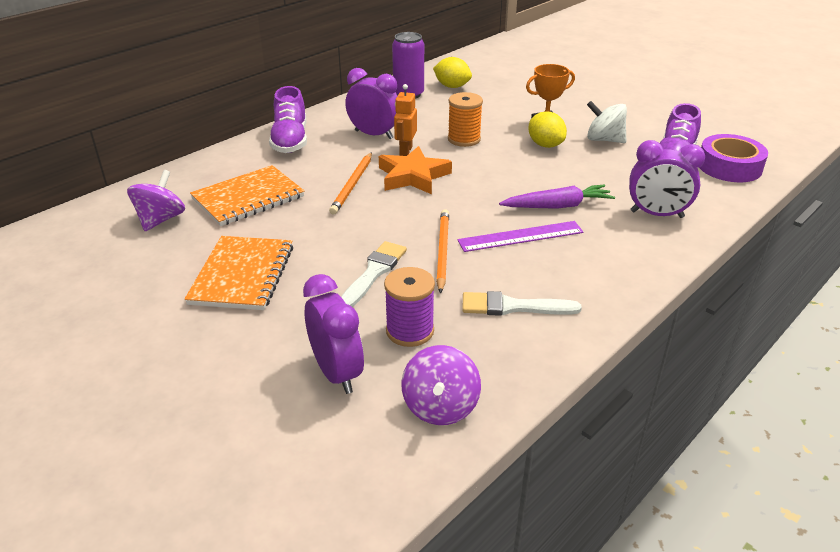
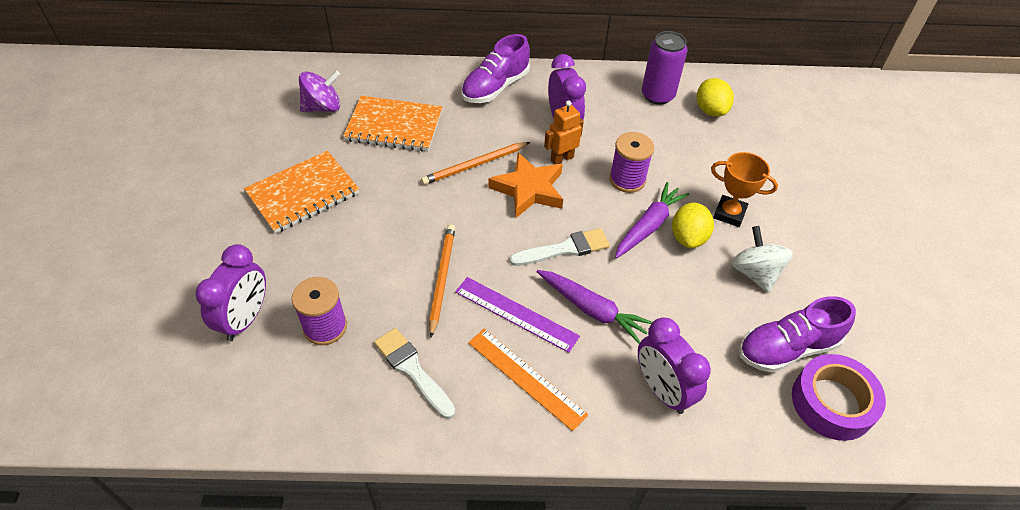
camera: 45 degrees right, 15 degrees up
(374, 273) = (374, 259): white brush -> white brush (564, 249)
(440, 407) = (258, 400): purple spinning top -> none
(442, 251) = (442, 279): orange pencil -> orange pencil turned 45 degrees counterclockwise
(464, 139) = (627, 179): orange spool -> purple spool
(515, 152) = (649, 226): none -> purple carrot
(583, 260) = (526, 378): none -> orange ruler

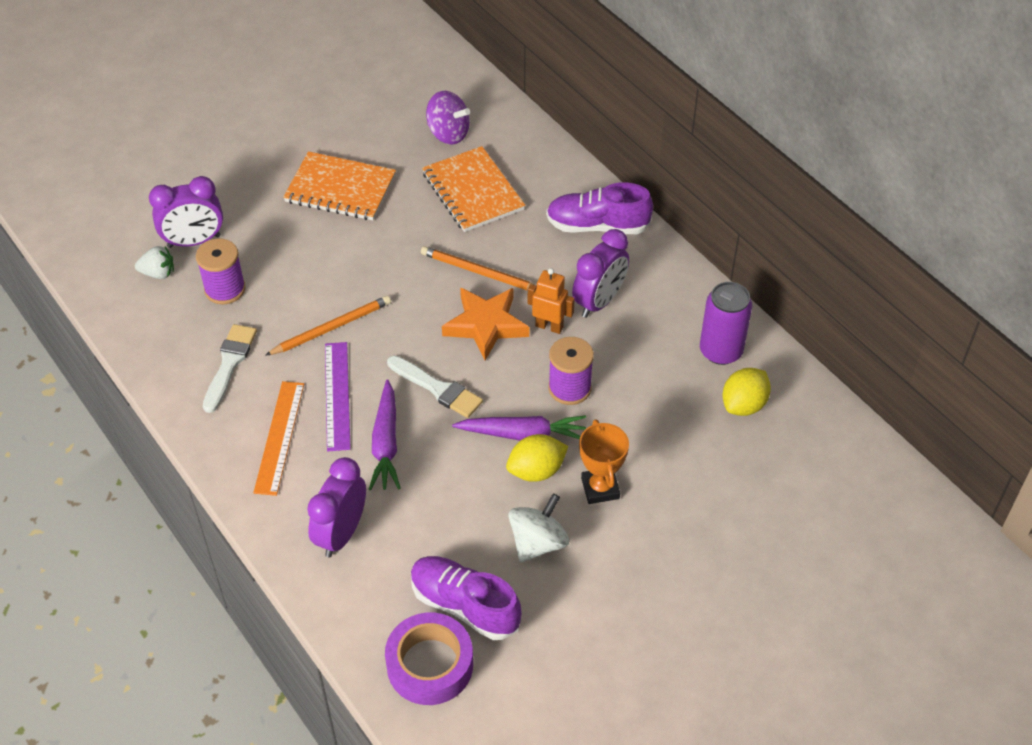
camera: 55 degrees right, 0 degrees up
(252, 366) = (158, 273): none -> white strawberry

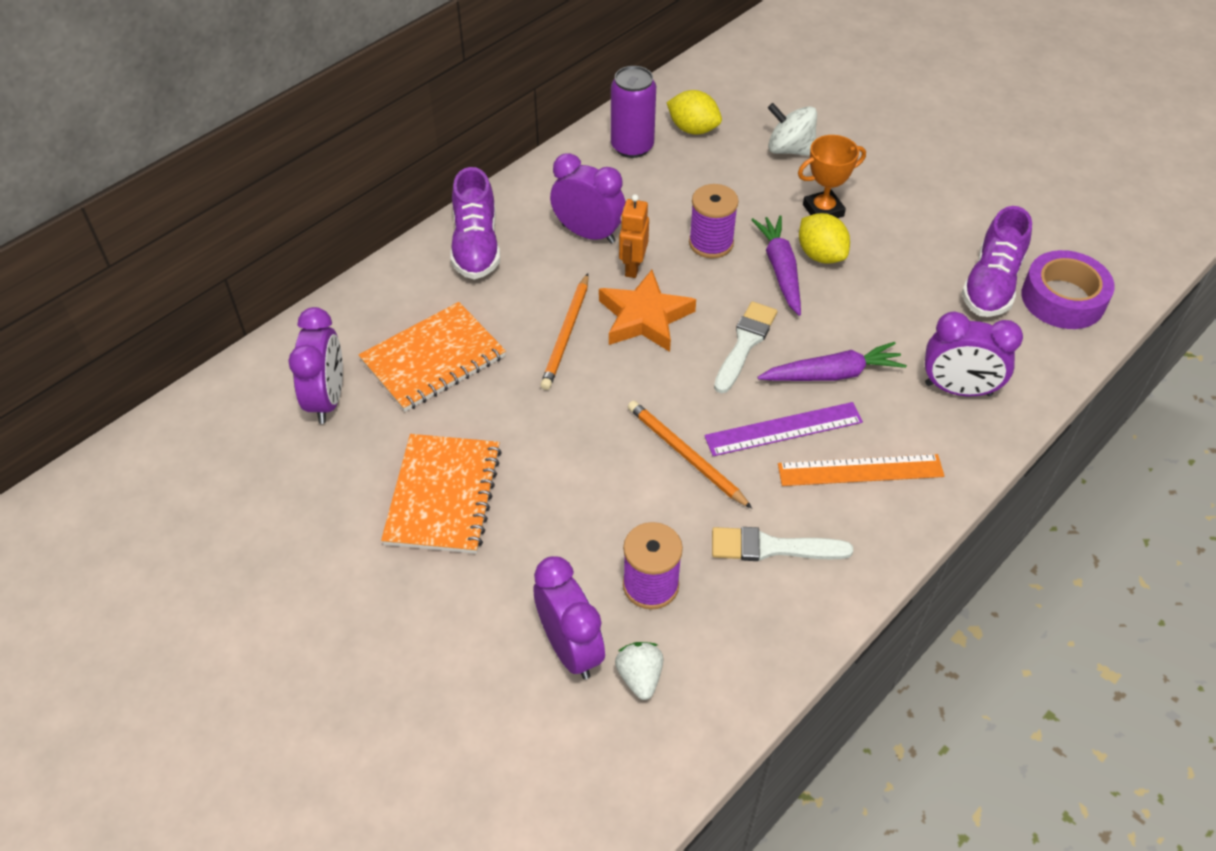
camera: 100 degrees left, 0 degrees up
(448, 133) = (327, 399): purple spinning top -> purple clock
(538, 542) = (900, 244): white spinning top -> white spinning top (789, 149)

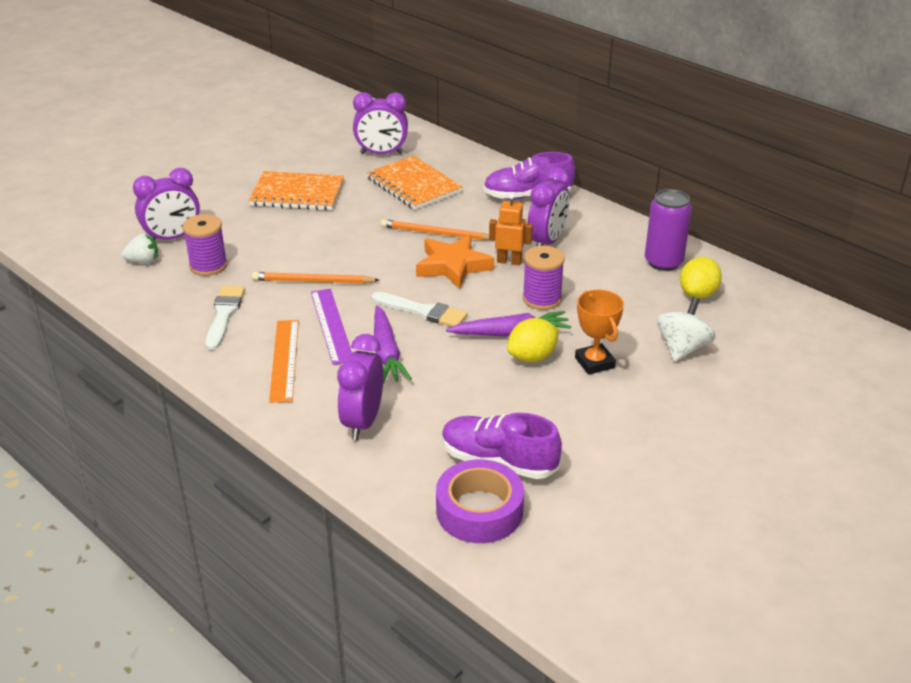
camera: 90 degrees right, 15 degrees down
(686, 455) = (313, 281): orange pencil -> orange pencil turned 135 degrees counterclockwise

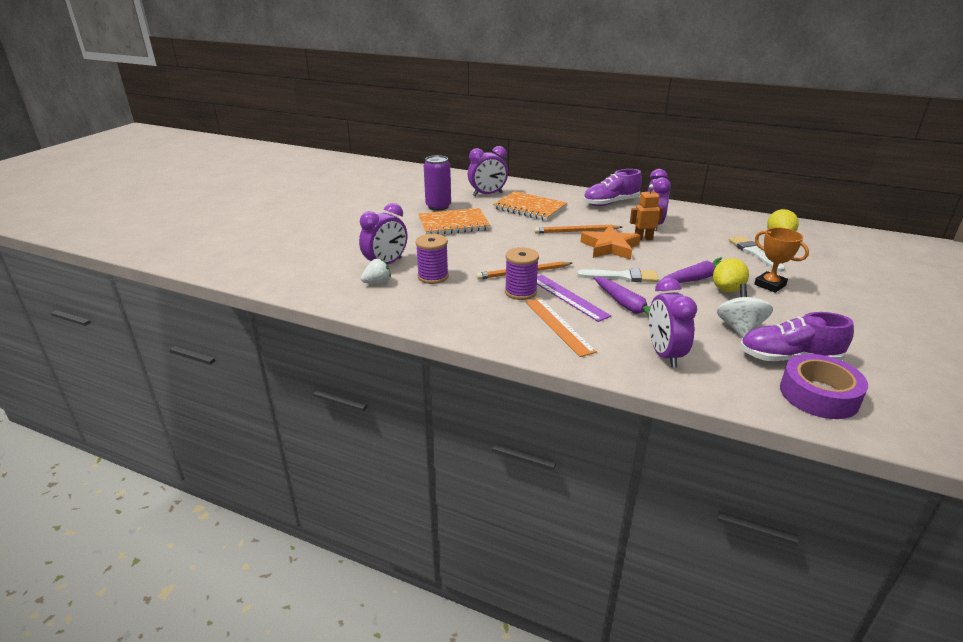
camera: 20 degrees left, 5 degrees down
(224, 314) = (479, 305): white brush -> white brush (754, 253)
(542, 299) = (690, 255): purple spool -> purple spool (520, 292)
(663, 262) = (736, 224): purple can -> purple can (438, 206)
(682, 348) = (810, 266): white spinning top -> white spinning top (739, 329)

